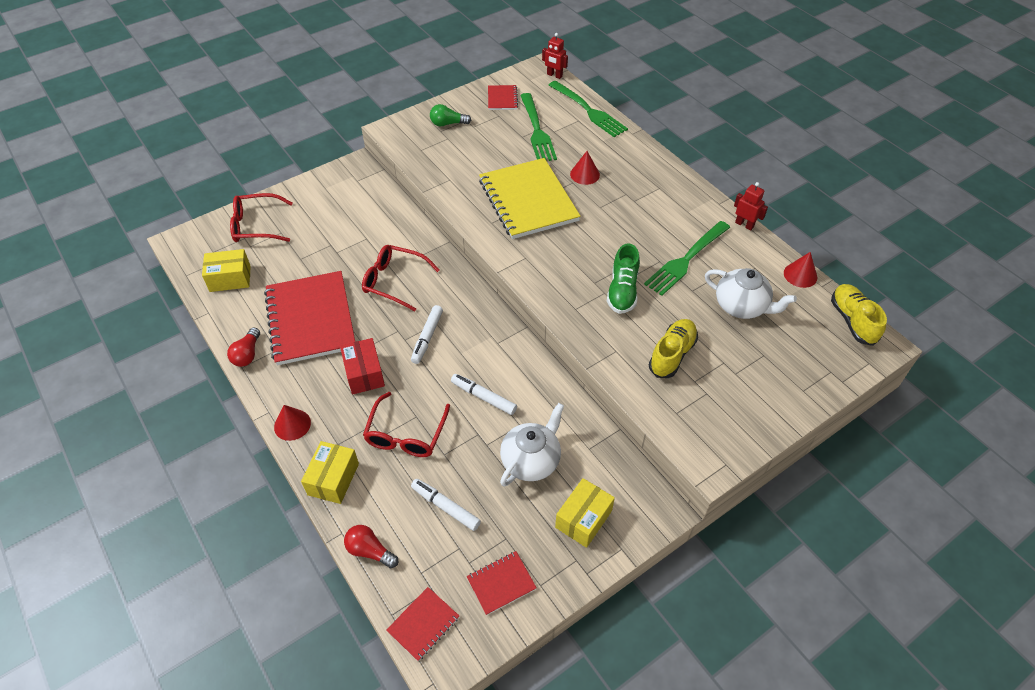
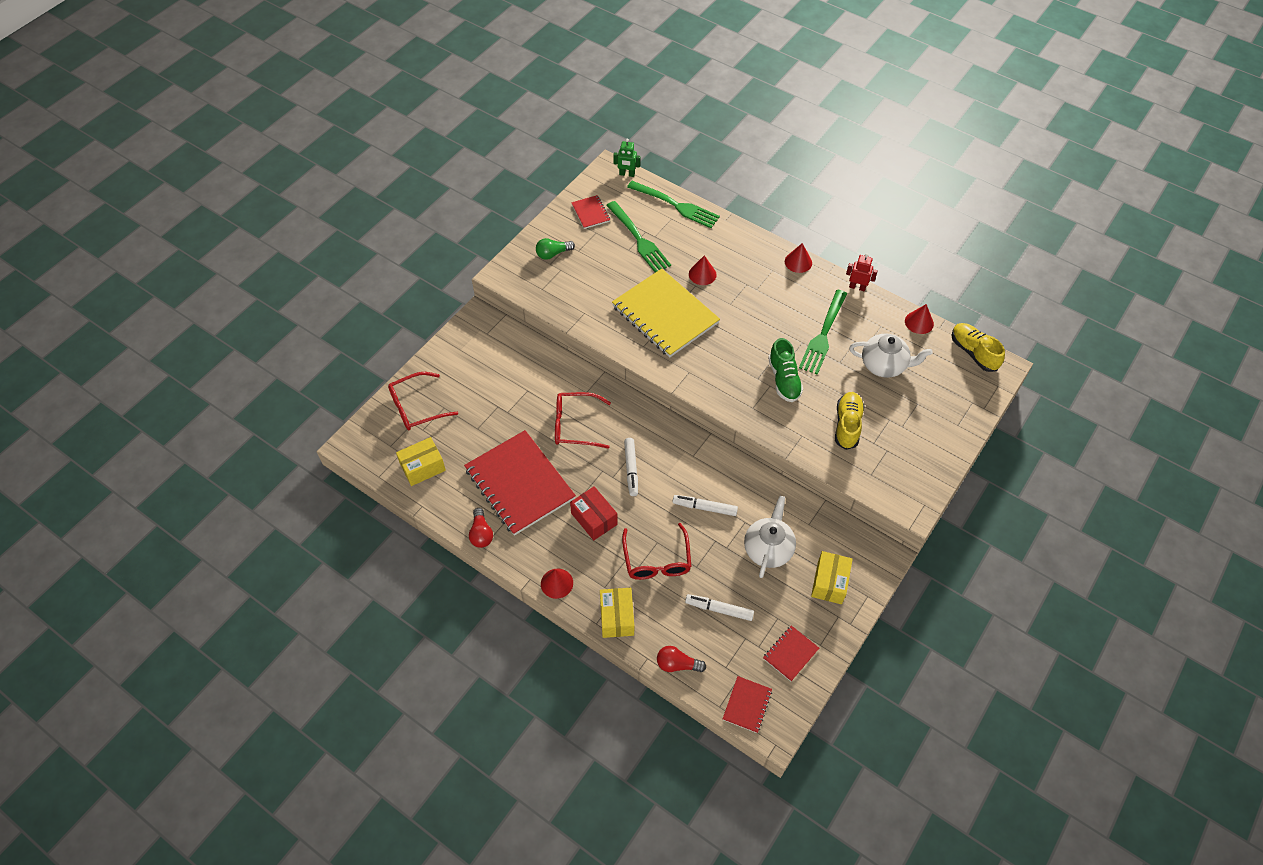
camera: 20 degrees left, 5 degrees up
(554, 75) = (627, 174): red robot -> green robot
(690, 187) = (798, 262): none -> red cone

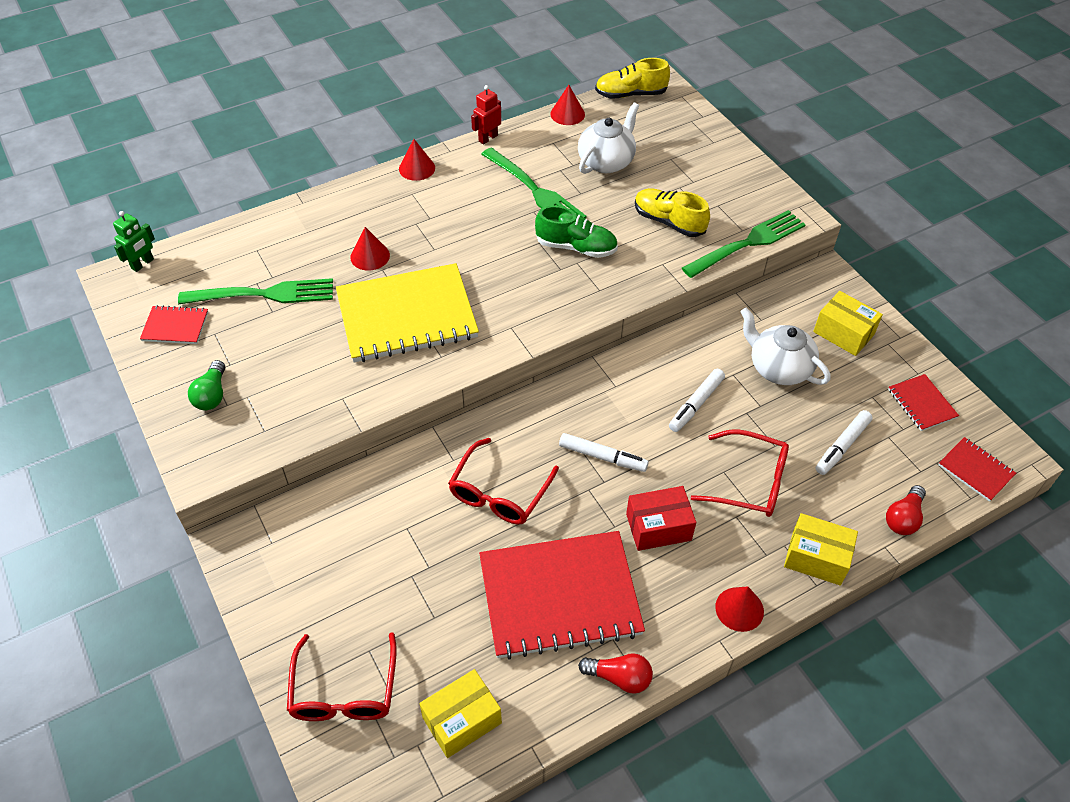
camera: 65 degrees left, 5 degrees down
(423, 467) = (462, 720): yellow box -> yellow box turned 60 degrees clockwise
(676, 205) = (239, 237): green fork -> green fork (748, 243)

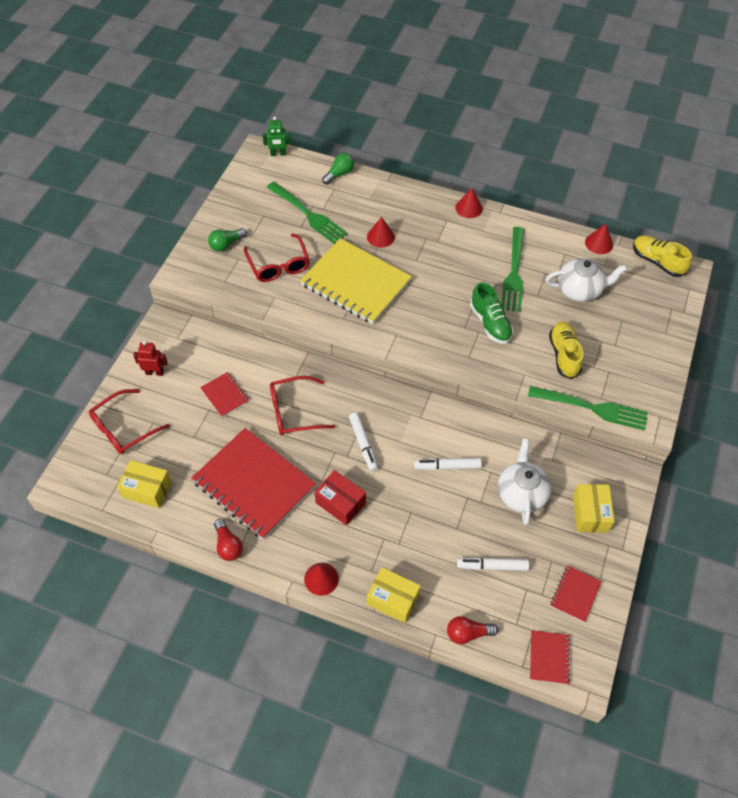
camera: 50 degrees right, 5 degrees up
(175, 326) = (253, 197): red notebook -> red notebook (225, 395)
(242, 233) = (339, 174): none -> green light bulb
(488, 138) = (531, 221): red robot -> red robot (154, 372)
(750, 482) = (416, 531): red glasses -> red glasses (278, 265)
(816, 558) = (393, 599): yellow box -> yellow box turned 45 degrees counterclockwise

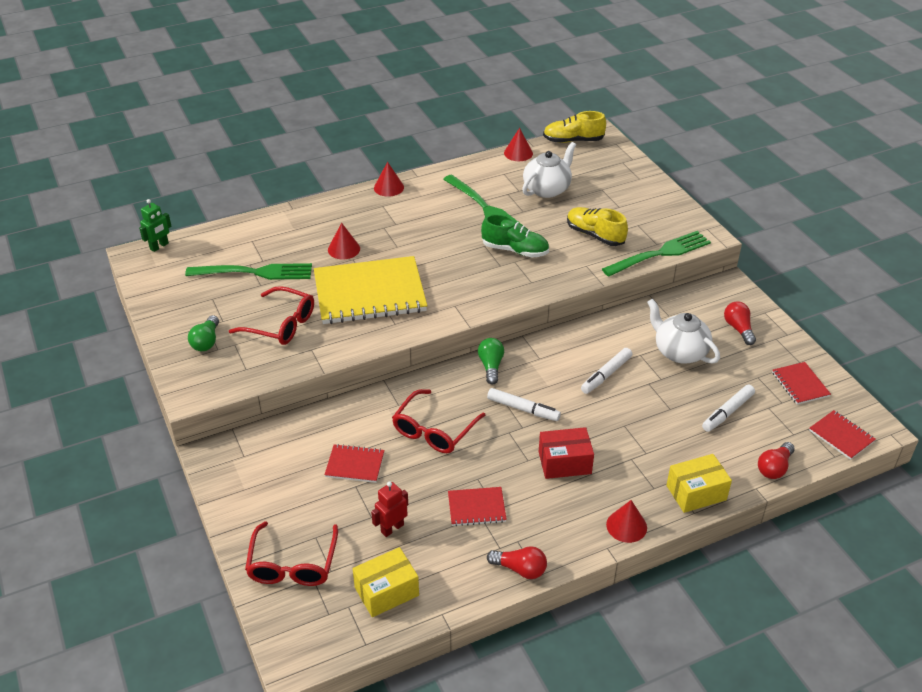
camera: 45 degrees left, 15 degrees down
(154, 372) = (260, 498): red robot -> red robot (392, 528)
(254, 484) = (476, 508): red notebook -> red notebook, size x0.45
(339, 174) = (241, 228): green light bulb -> green light bulb (491, 366)
(590, 513) = (738, 329): yellow box -> red light bulb

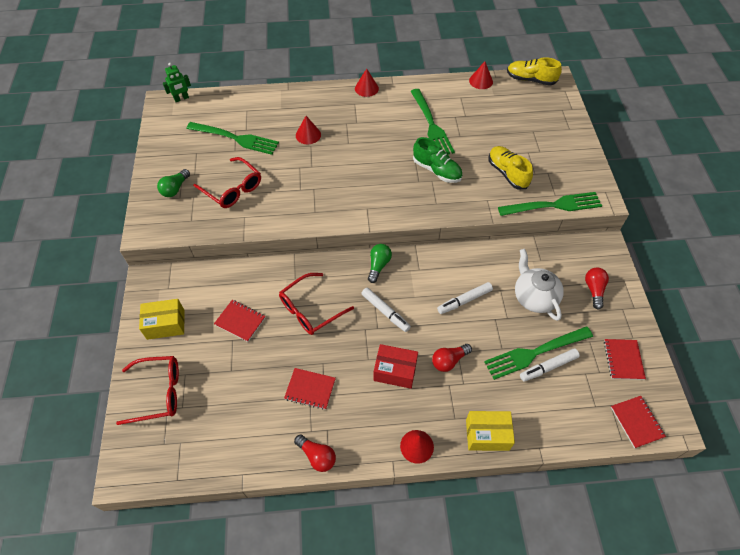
camera: 20 degrees right, 15 degrees up
(292, 564) = (158, 392): red glasses -> red glasses turned 120 degrees counterclockwise
(369, 293) = (309, 179): yellow notebook -> none
(386, 591) = (212, 440): yellow box -> yellow box (165, 324)
(392, 528) = (241, 386): red robot -> none
(547, 189) = (488, 120): white teapot -> none
(707, 403) = (535, 353): none -> green fork
(774, 468) = (563, 433): red light bulb -> red light bulb (449, 361)

